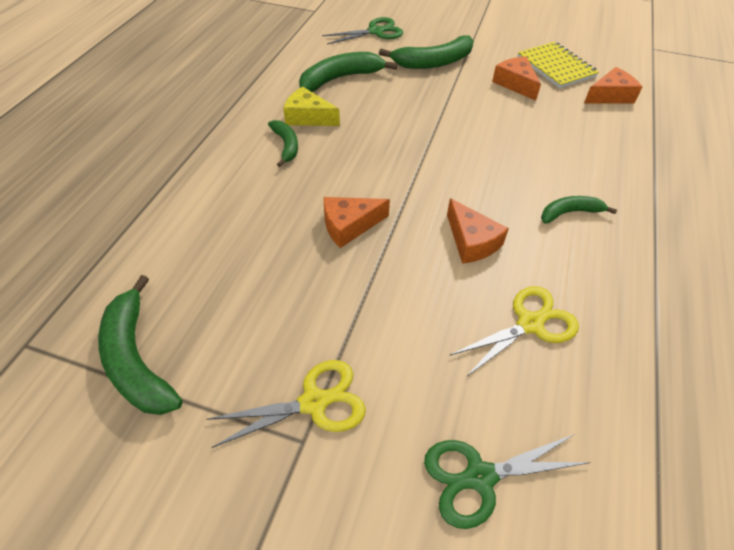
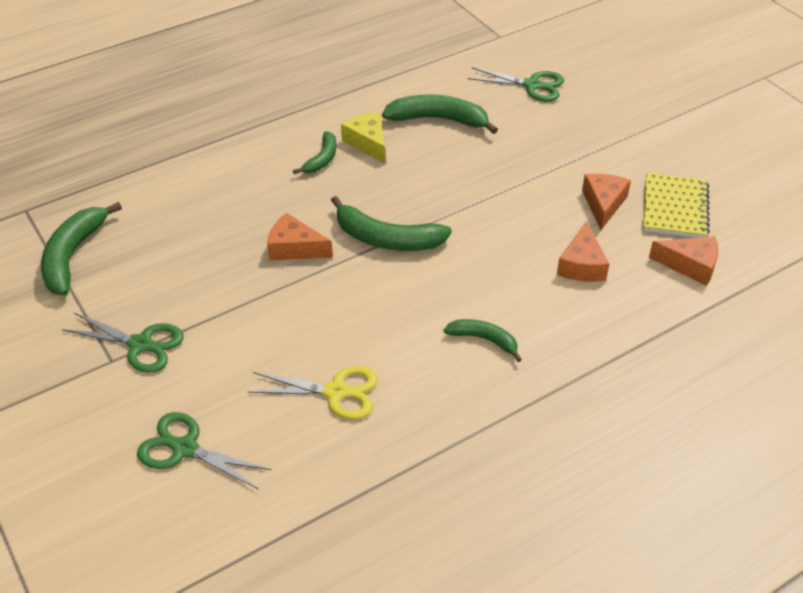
camera: 40 degrees right, 5 degrees down
(313, 402) = (140, 344): yellow scissors -> green scissors
(433, 62) = (548, 143): green banana -> green banana (386, 239)
(471, 241) = (371, 312): orange cheese -> orange cheese (581, 265)

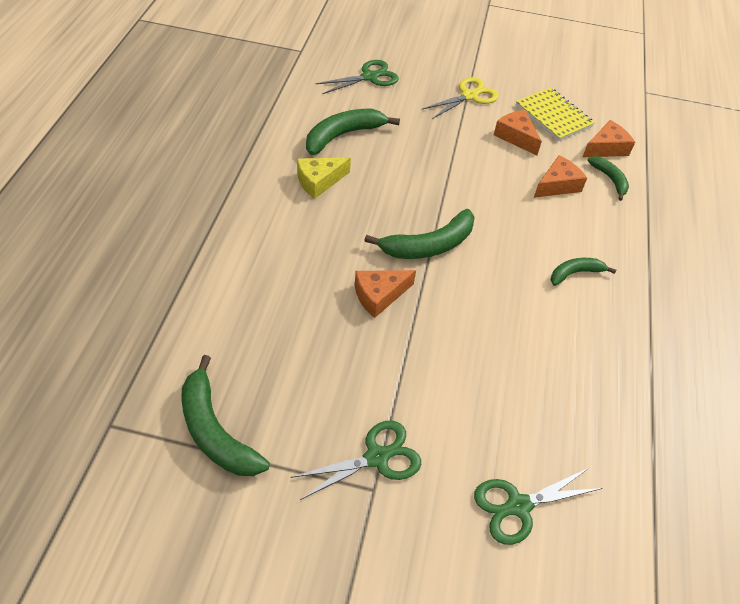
camera: 50 degrees left, 5 degrees up
(322, 159) = (304, 214): green banana -> green banana (610, 179)
(336, 392) = (547, 379): yellow scissors -> yellow scissors (469, 96)
(367, 143) = (319, 181): yellow cheese -> yellow cheese turned 45 degrees counterclockwise
(581, 265) = (557, 185): orange cheese -> orange cheese turned 90 degrees counterclockwise

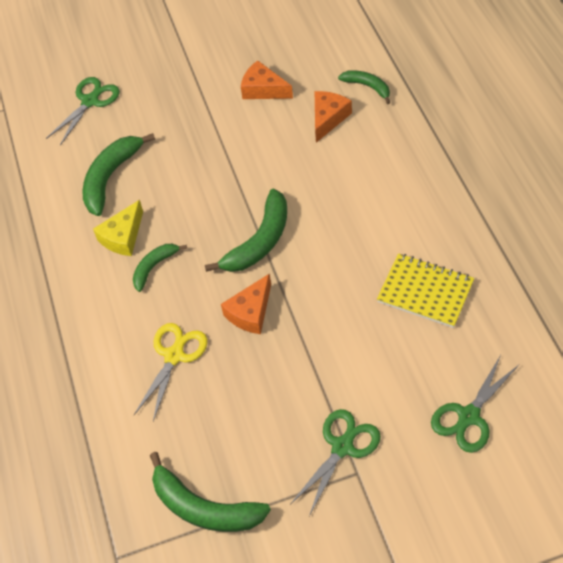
camera: 20 degrees left, 5 degrees up
(469, 96) = (194, 69): yellow scissors -> yellow scissors (174, 356)
(553, 116) = (282, 49): yellow notebook -> yellow notebook (425, 292)
(575, 273) = (393, 195): green banana -> green banana (154, 267)
(606, 148) = (346, 56): orange cheese -> none

